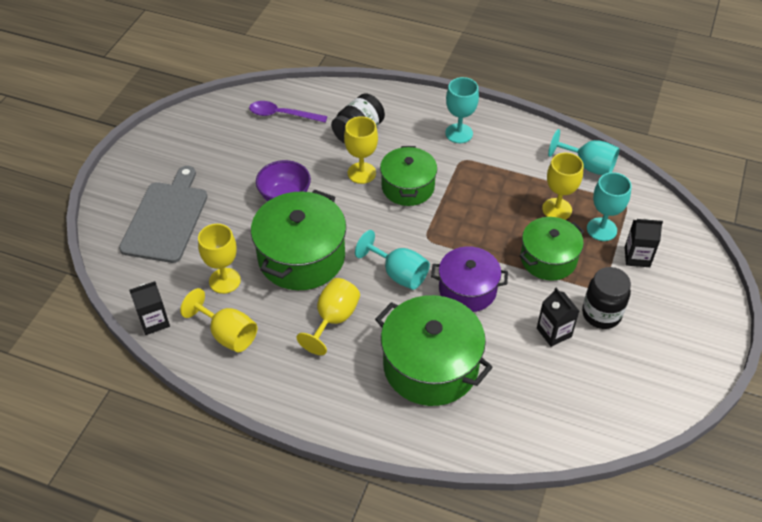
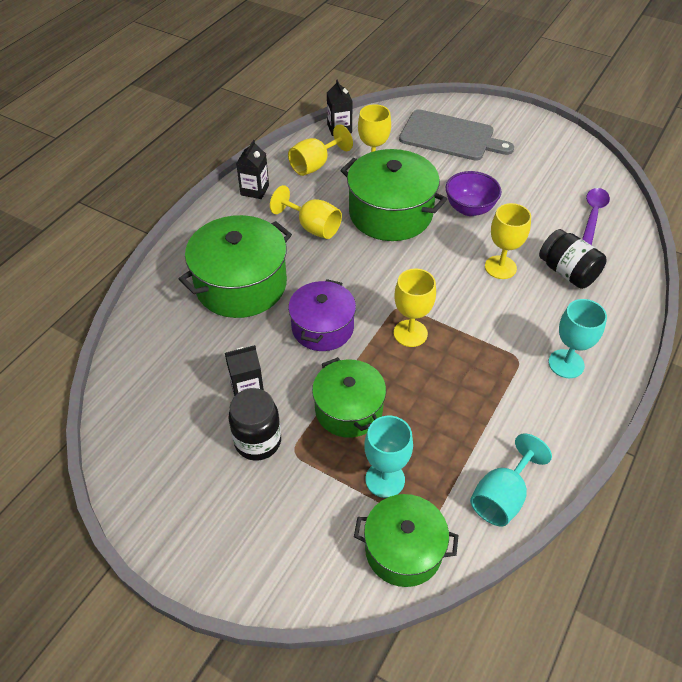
camera: 100 degrees right, 0 degrees up
(398, 274) = (355, 277): turquoise goblet -> none
(408, 187) = (476, 302): green pot -> green pot (403, 550)
(557, 209) = (425, 438): yellow goblet -> yellow goblet (410, 333)
(637, 257) = (332, 507): black carton -> black carton (254, 190)

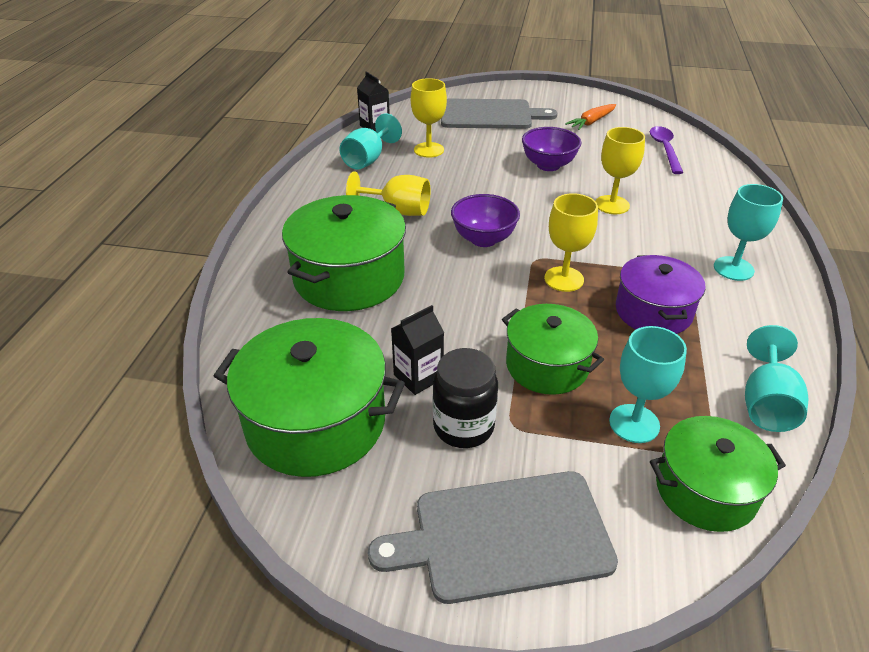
camera: 20 degrees left, 10 degrees down
(239, 534) = (504, 536): none -> grey cutting board
(254, 190) = (314, 191): black carton -> none
(315, 165) = (368, 159): yellow goblet -> turquoise goblet
(322, 328) = (467, 296): purple pot -> purple pot (653, 311)
(367, 275) = (483, 239): none -> purple bowl
(390, 213) = (473, 183): green pot -> green pot (316, 422)
(542, 166) = (591, 122): none -> orange carrot
(567, 272) = (676, 196): black jar -> none

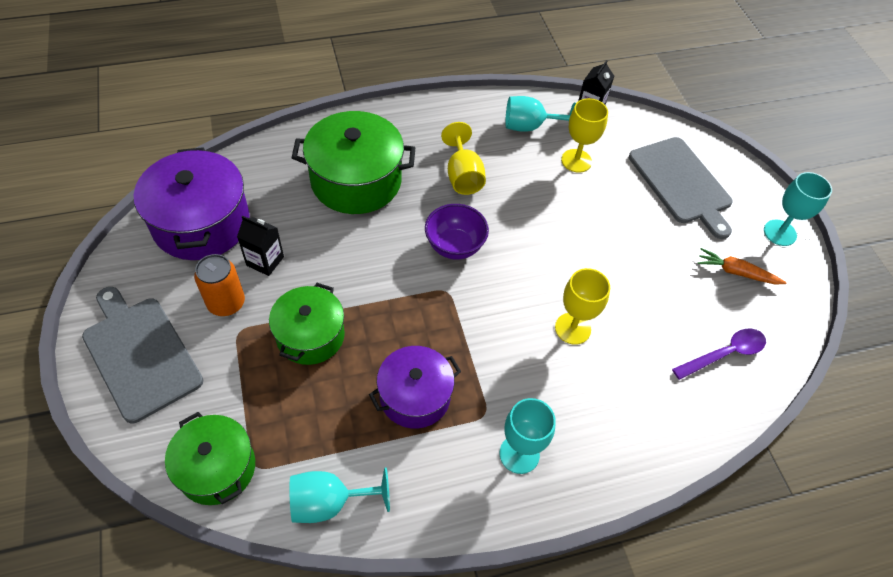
camera: 60 degrees right, 15 degrees up
(316, 422) = (201, 223): green pot -> purple pot
(463, 427) = (226, 303): black jar -> orange can
(548, 165) = (613, 258): purple bowl -> none
(564, 279) = (427, 319): yellow goblet -> none
(634, 423) = (269, 408): turquoise goblet -> turquoise goblet (779, 233)

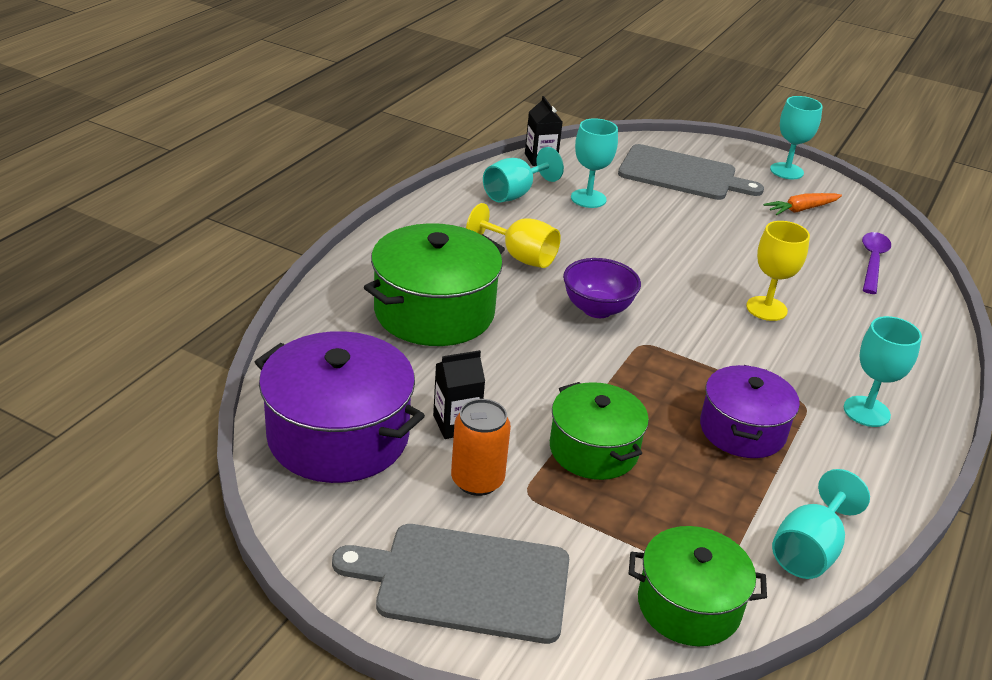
camera: 45 degrees left, 20 degrees down
(576, 161) = (588, 198): yellow goblet -> turquoise goblet

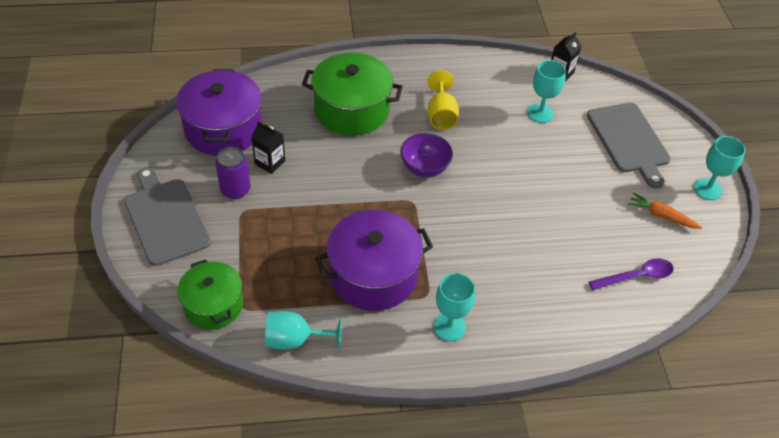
camera: 55 degrees right, 15 degrees up
(477, 480) = (235, 190): orange can -> purple can
(515, 194) = (505, 82): turquoise goblet -> none
(593, 450) = (298, 221): green pot -> none
(742, 430) = (373, 275): purple pot -> purple pot, size x1.54
(766, 308) = (511, 241): yellow goblet -> none

